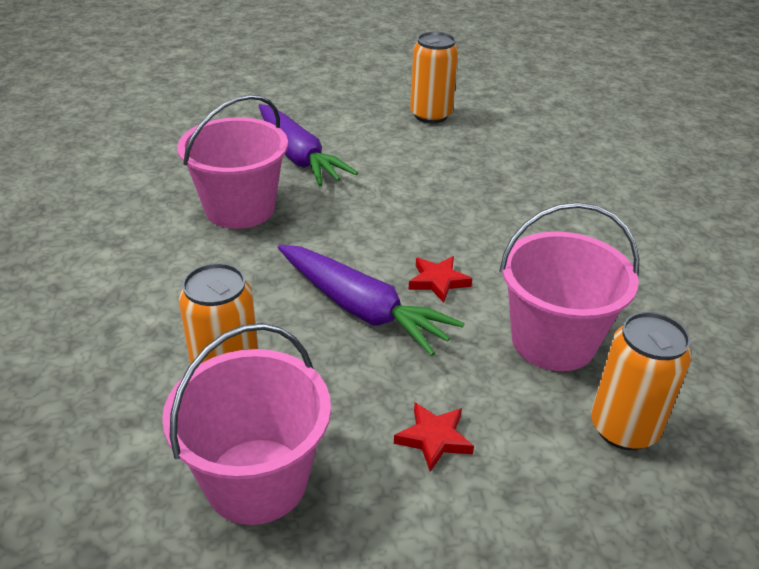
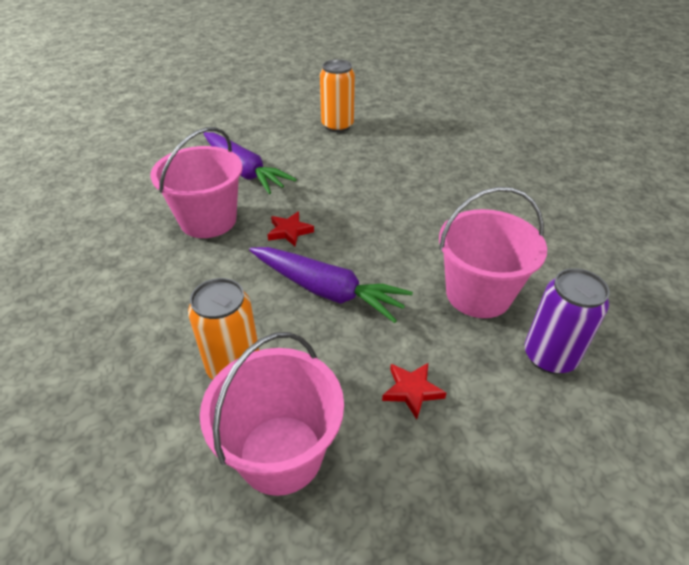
camera: 10 degrees left, 5 degrees up
(438, 281) = (379, 258): red star -> red star (289, 231)
(623, 428) = (549, 356): orange can -> purple can

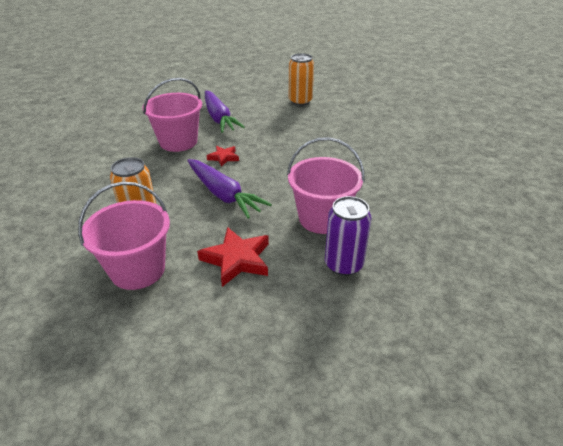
camera: 20 degrees right, 5 degrees down
(412, 390) = (237, 259): red star -> red star, size x1.72

